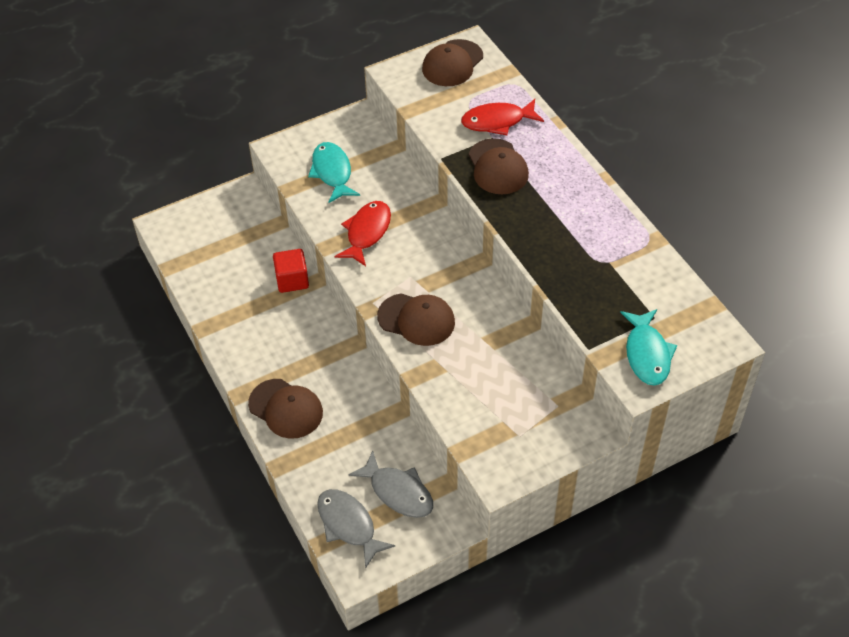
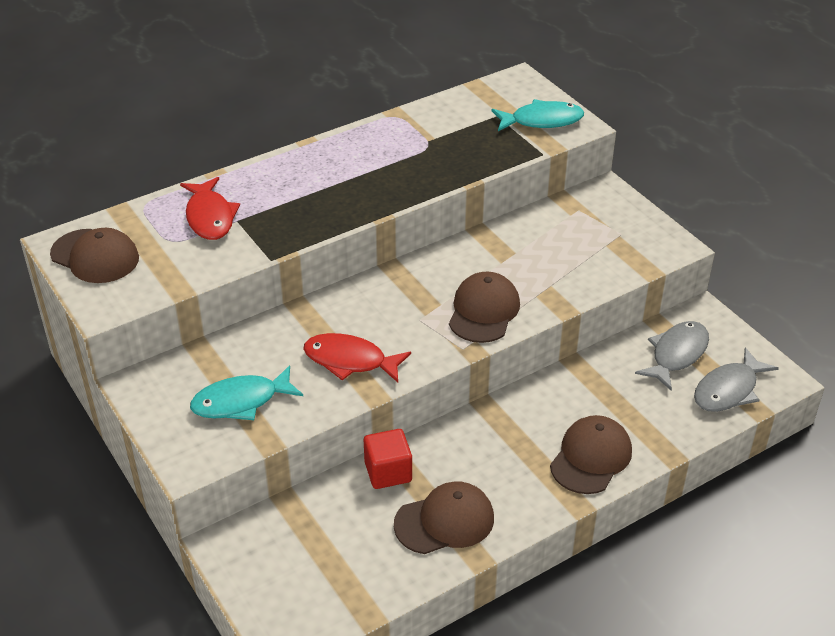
camera: 95 degrees left, 10 degrees down
(498, 167) = (288, 215): brown cap -> brown cap (445, 521)

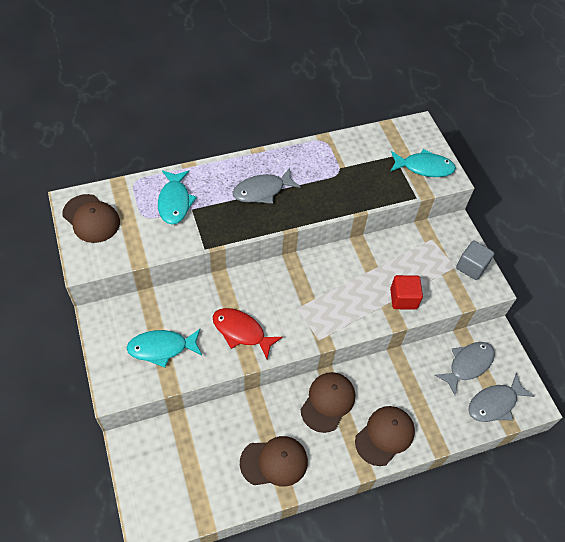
camera: 10 degrees right, 15 degrees up
(210, 217) = (175, 202): red fish -> turquoise fish
(329, 183) = (262, 191): none -> grey fish
(388, 472) = (249, 413): red cube -> red cube (403, 299)
(483, 311) = (342, 311): brown cap -> brown cap (328, 402)
(642, 230) = (471, 267): none -> grey cube

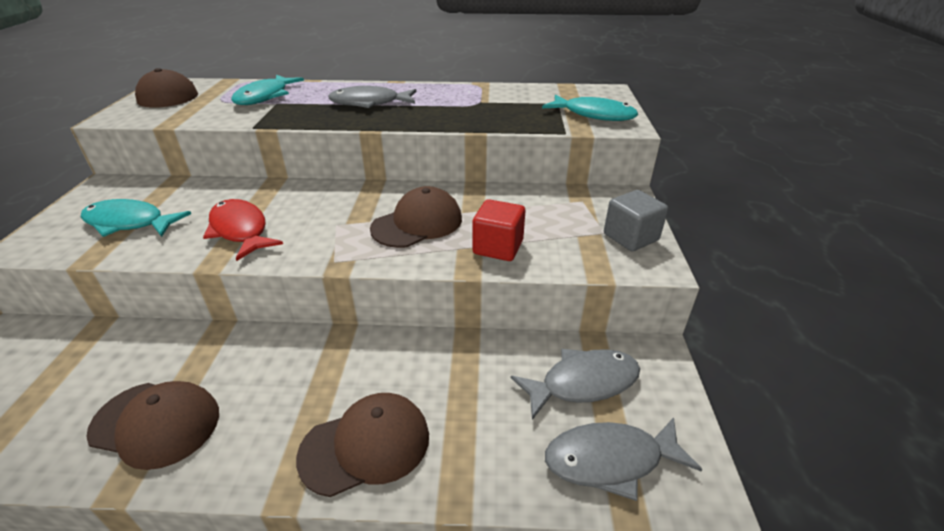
camera: 25 degrees right, 20 degrees down
(328, 402) = (313, 366): brown cap -> brown cap (417, 223)

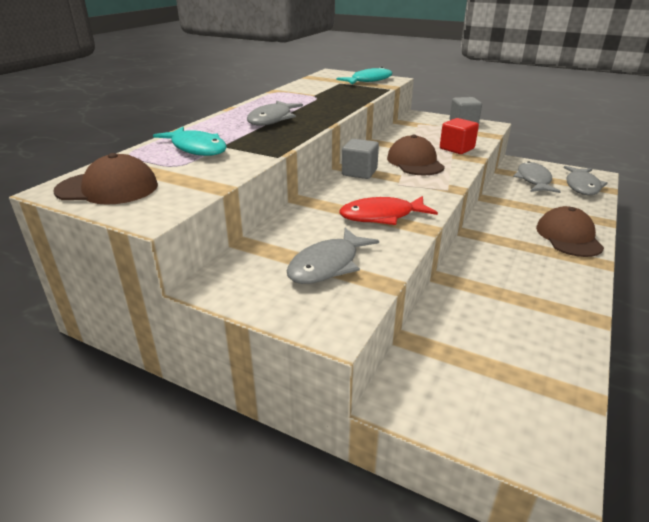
camera: 65 degrees left, 5 degrees down
(129, 223) = (327, 265): turquoise fish -> grey fish
(156, 423) = (541, 305): brown cap -> none
(360, 195) = (359, 172): none -> grey cube

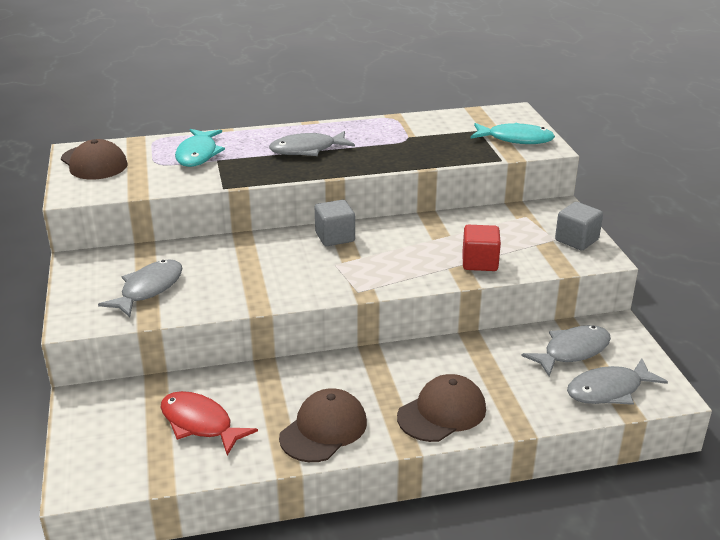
camera: 50 degrees right, 0 degrees up
(327, 265) = (148, 289): grey fish -> grey fish turned 120 degrees clockwise
(382, 216) = (256, 280): red fish -> red fish (200, 424)
(415, 162) = (402, 253): brown cap -> brown cap (323, 429)

